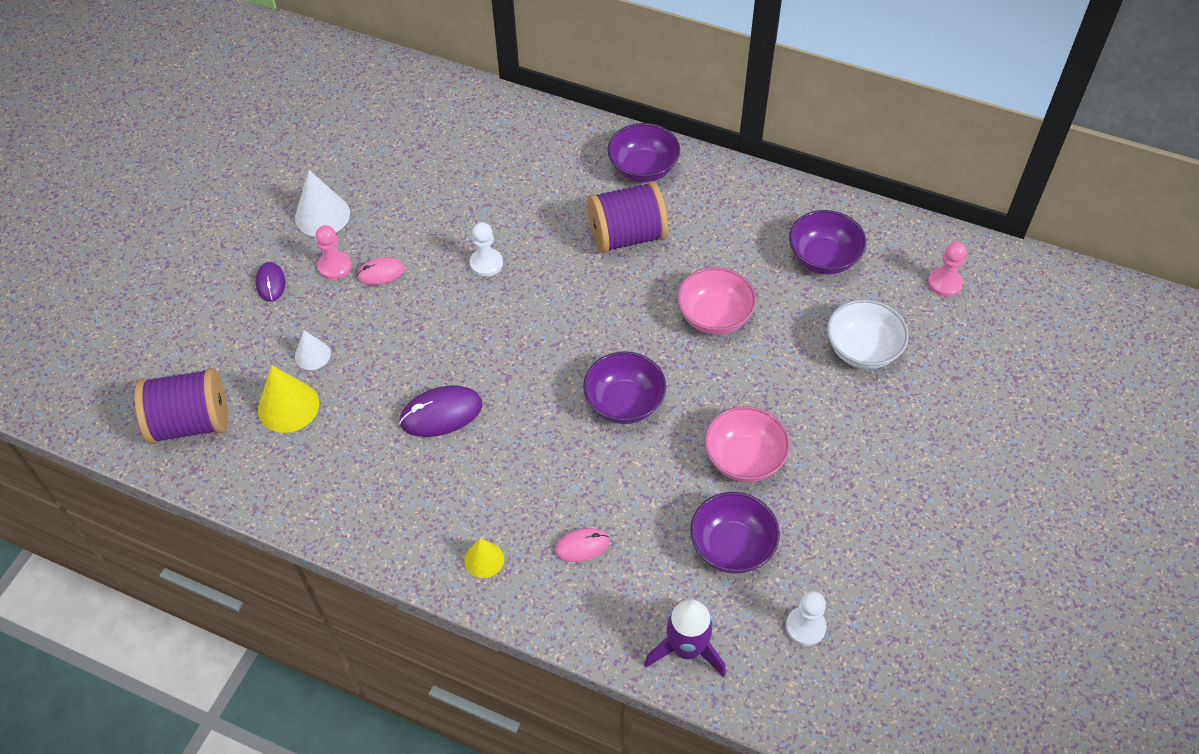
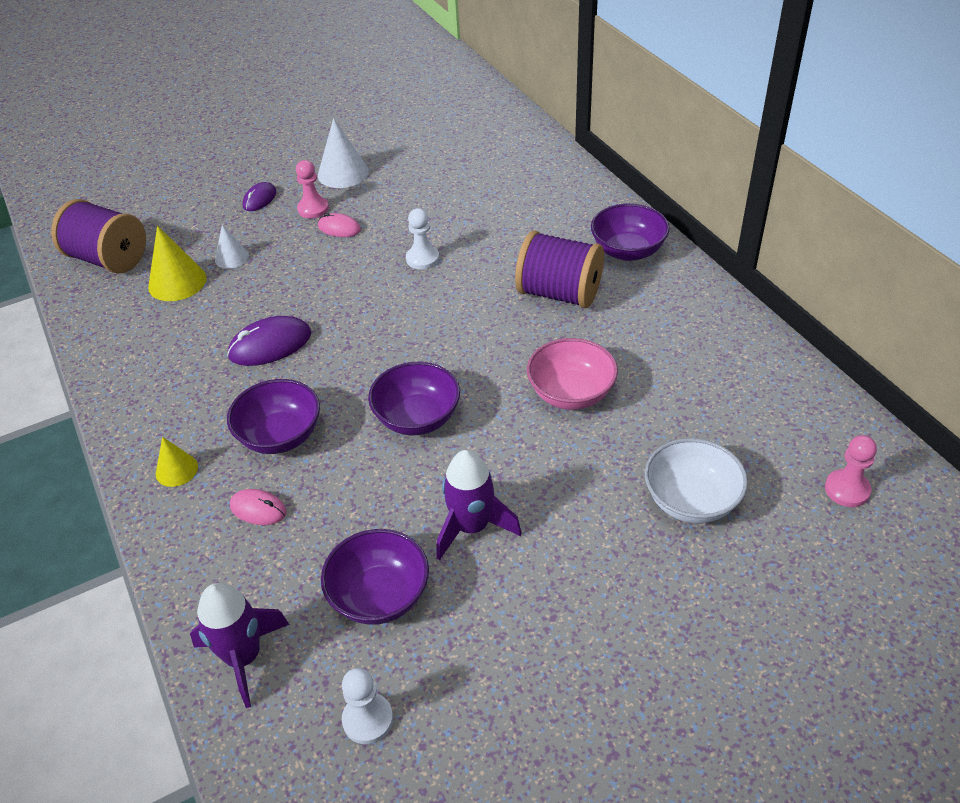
camera: 40 degrees right, 10 degrees down
(441, 413) = (270, 345): purple mouse -> purple mouse turned 45 degrees counterclockwise
(744, 459) = (472, 527): pink bowl -> purple rocket
(823, 258) = (730, 400): purple bowl -> purple bowl (280, 436)

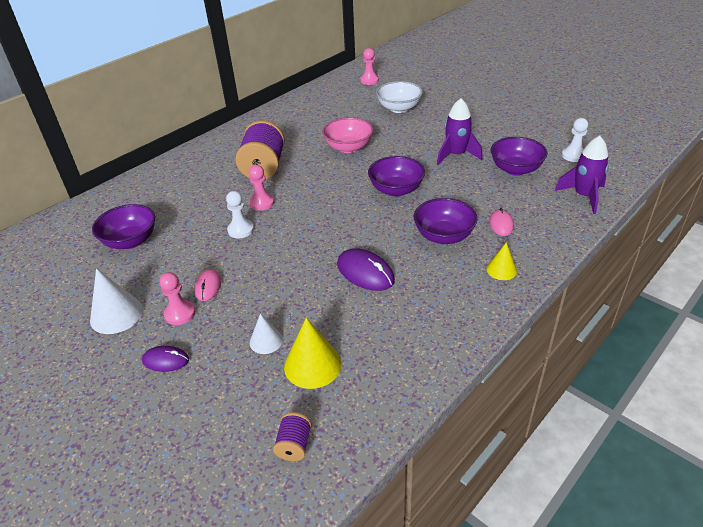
camera: 110 degrees left, 5 degrees down
(109, 259) = (294, 445): purple spool -> purple spool, size x0.47
(469, 282) = (262, 203): none -> pink pawn
(628, 251) = (213, 153): purple bowl -> purple bowl (130, 241)

